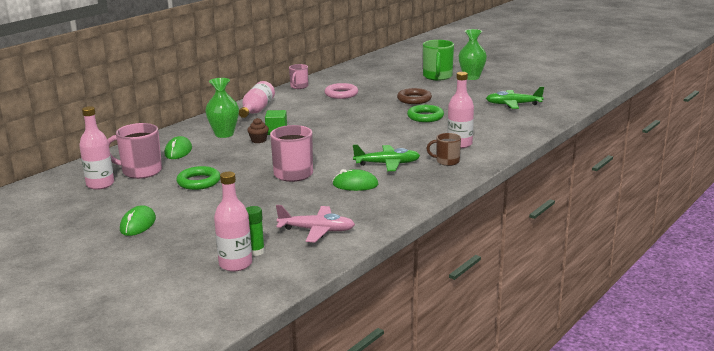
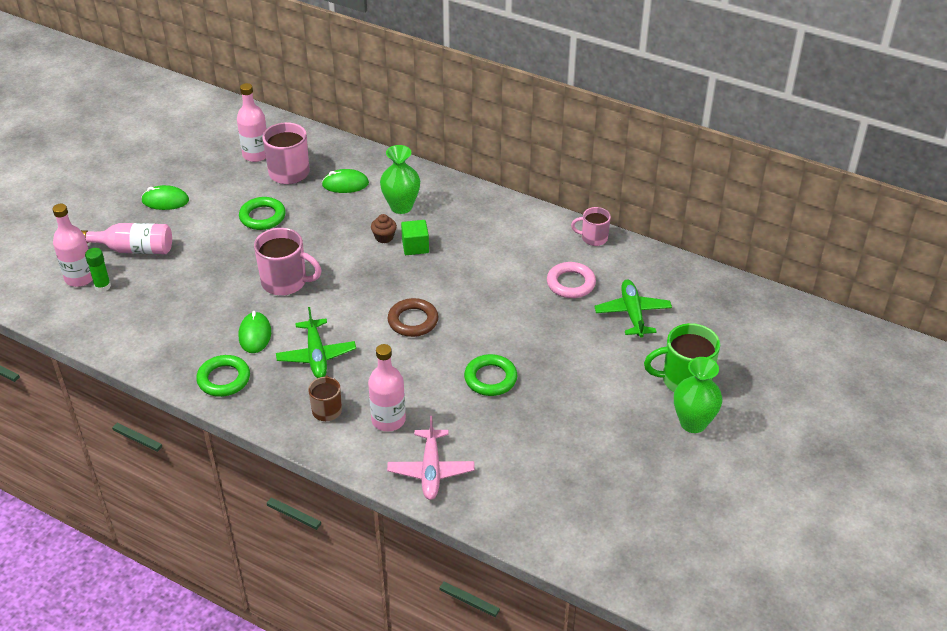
camera: 80 degrees right, 20 degrees up
(256, 110) = (489, 217): pink bottle -> pink bottle (134, 249)
(317, 230) = (142, 320): pink plane -> pink plane (431, 470)
(405, 196) = (224, 379): none -> green ring
(414, 99) = (564, 361): brown ring -> brown ring (413, 321)
(513, 104) = (565, 477): green plane -> green plane (632, 313)

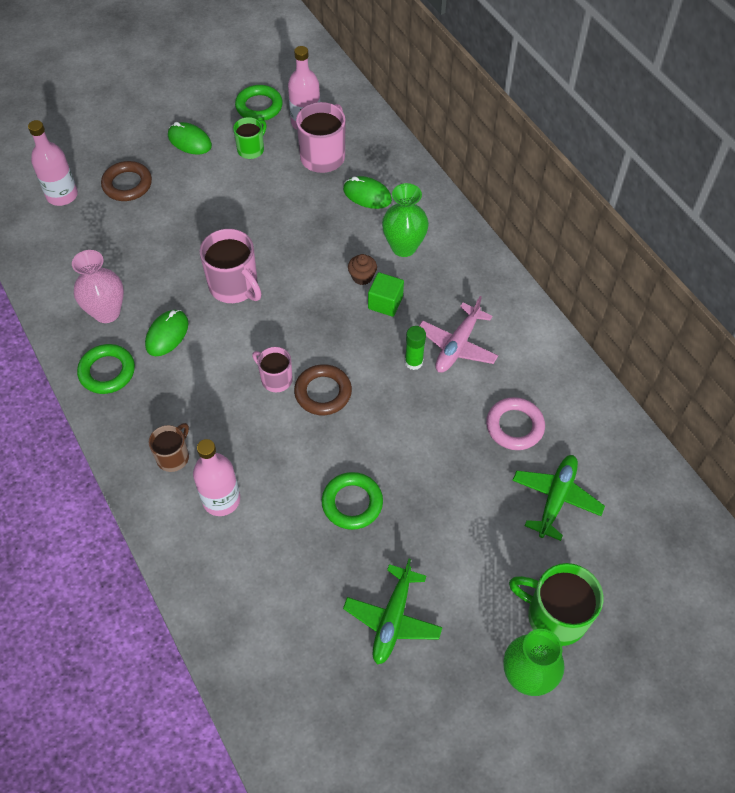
camera: 30 degrees right, 15 degrees up
(102, 286) = (74, 214): green glue stick -> green glue stick (413, 362)
(134, 249) = (127, 184): pink bottle -> brown ring
(190, 341) = (107, 312): none -> pink vase
(224, 188) = (251, 149): none -> green mug
(262, 217) = (264, 199): green ring -> green ring (259, 106)
(316, 355) = (206, 387): green plane -> green plane (392, 619)
(431, 470) = (220, 583): pink plane -> pink plane (457, 345)
(593, 238) = (578, 380): pink mug -> pink mug (275, 379)

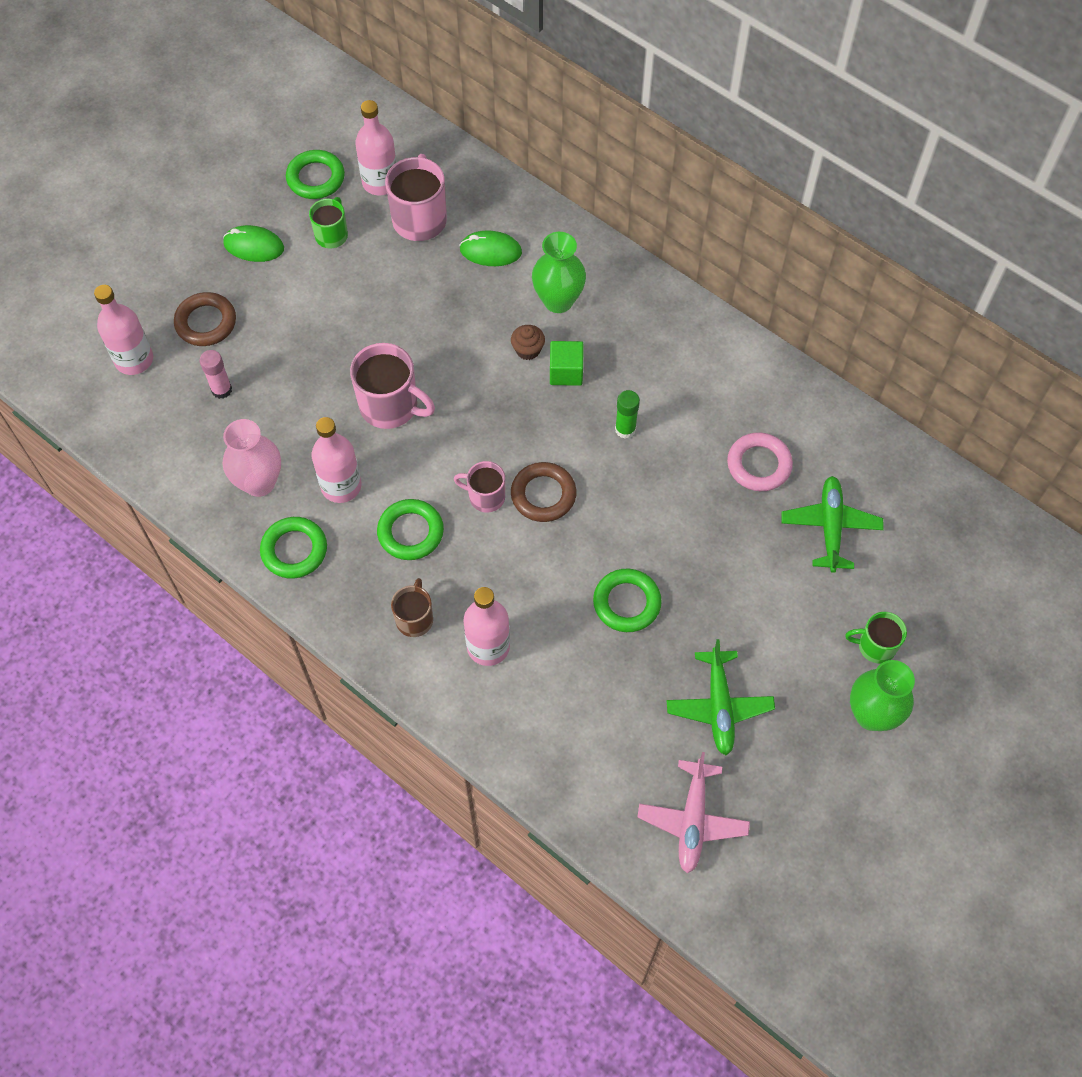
camera: 20 degrees left, 5 degrees up
(114, 236) = (221, 390): none -> pink glue stick
(167, 334) = (341, 486): green mouse -> pink bottle
(203, 387) = (410, 532): none -> green ring
(457, 345) = (663, 396): pink plane -> pink plane (692, 820)
(555, 616) = (875, 646): green mug -> green mug, size x0.60

